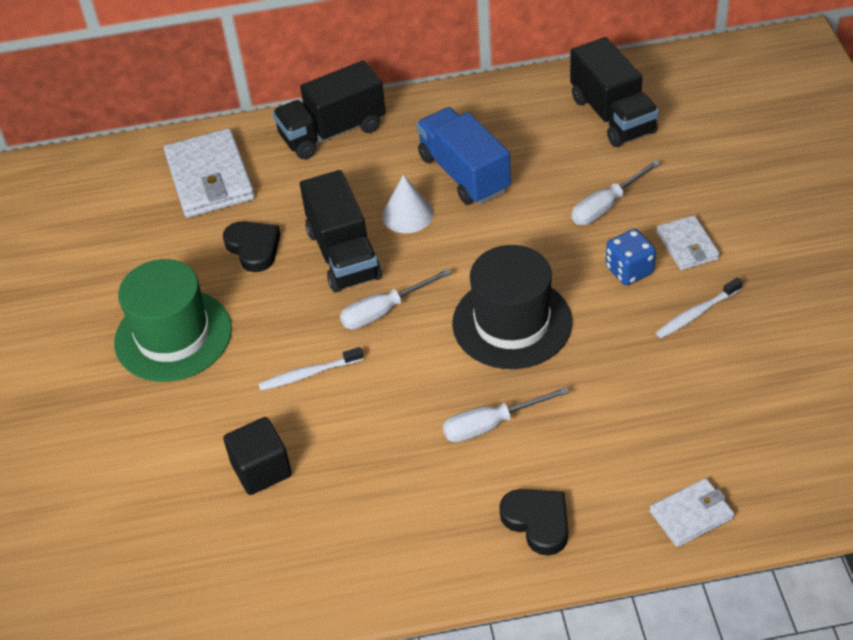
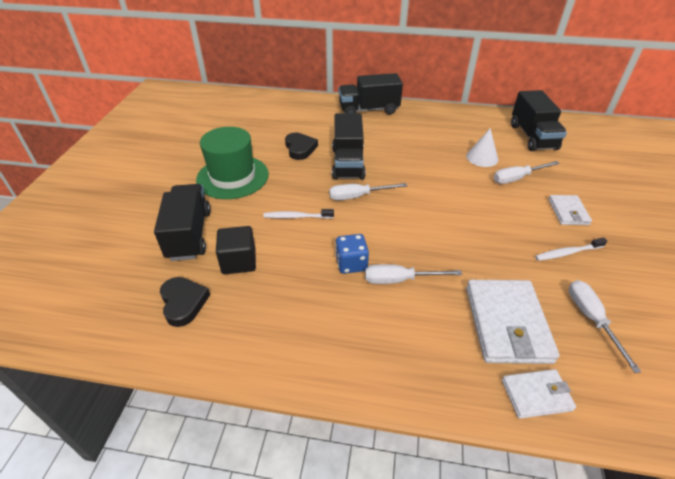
camera: 15 degrees right, 5 degrees down
(165, 453) = (189, 235): none -> black truck
(210, 178) = (295, 114): white wallet -> white wallet (507, 323)
(407, 214) = (393, 154): white cone -> white cone (482, 157)
(464, 174) = (434, 143): blue truck -> none
(512, 323) = (436, 224): black hat -> none
(537, 522) = (409, 358): black heart -> black heart (183, 303)
(629, 270) = (524, 215): blue dice -> blue dice (351, 264)
(738, 400) = (591, 319): none -> white screwdriver

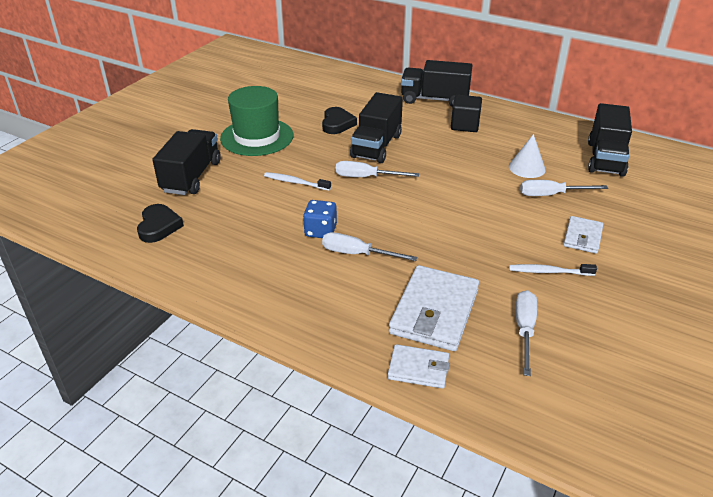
camera: 20 degrees right, 5 degrees down
(239, 261) = (221, 207): black cube -> black cube (465, 125)

